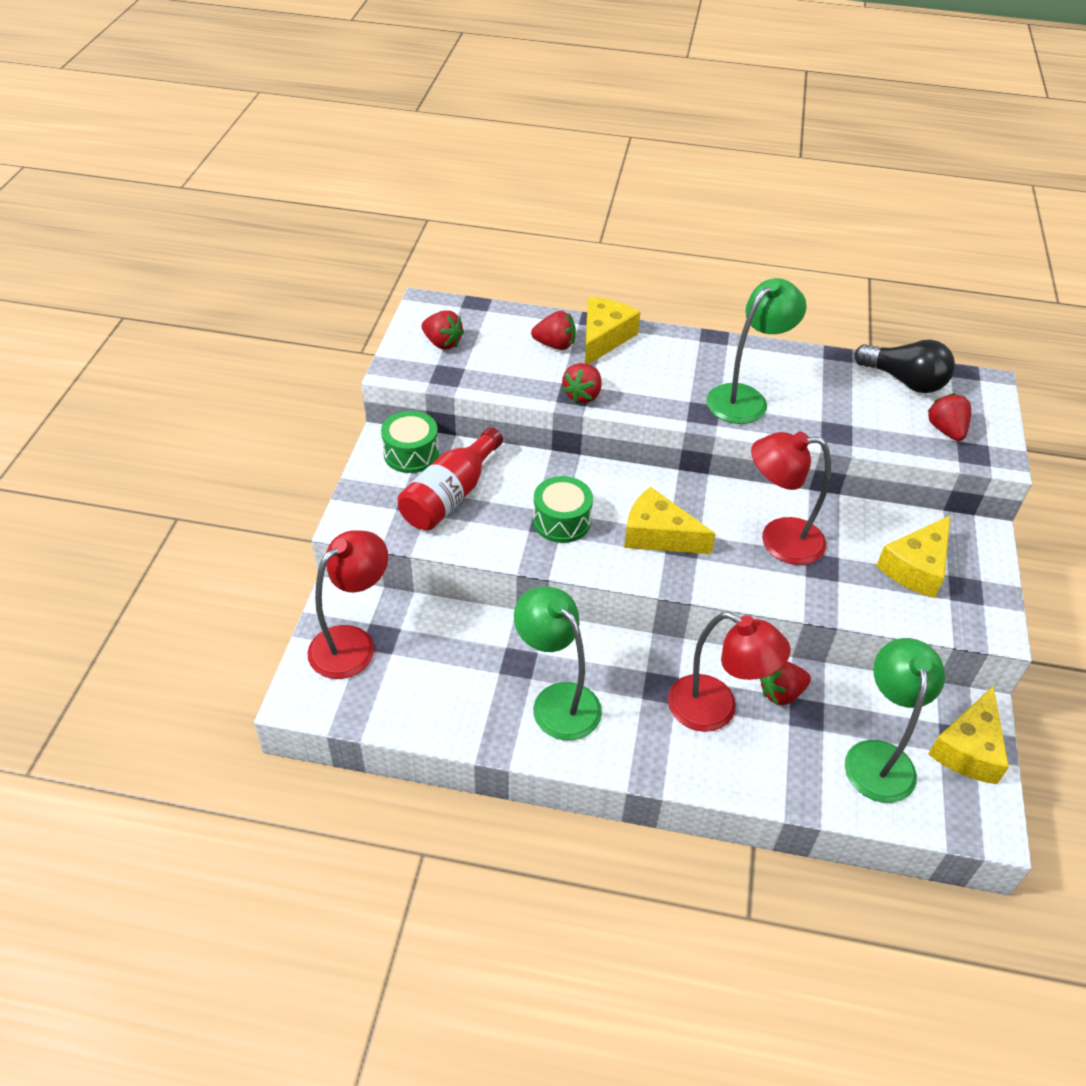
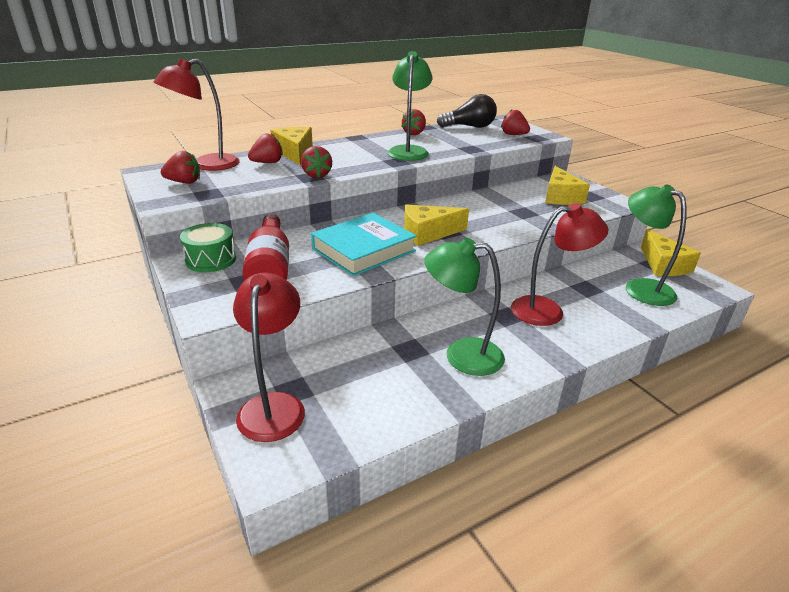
camera: 40 degrees left, 15 degrees down
(561, 521) = (363, 250): green drum -> turquoise book
(778, 540) = (489, 211): red lamp -> red lamp (206, 165)
(781, 693) = (563, 286): red strawberry -> red strawberry (414, 133)

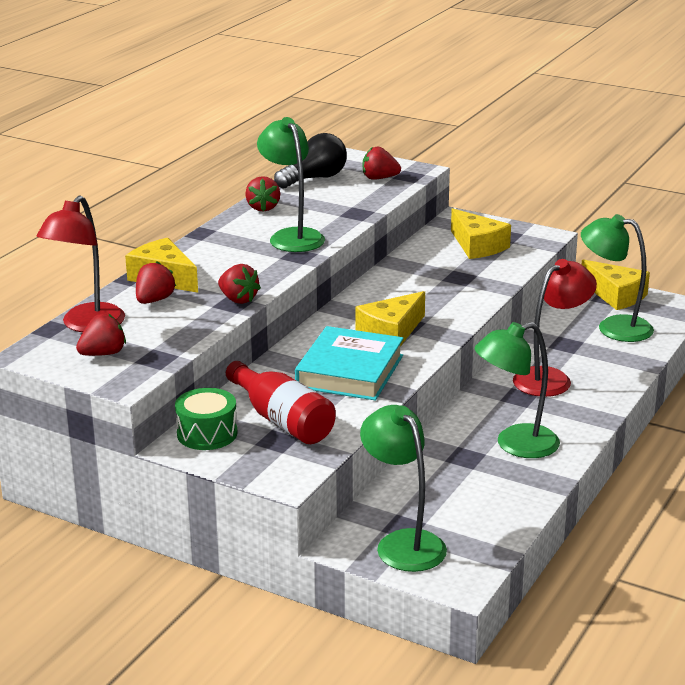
camera: 30 degrees left, 5 degrees down
(274, 405) = (403, 543): red lamp -> green lamp

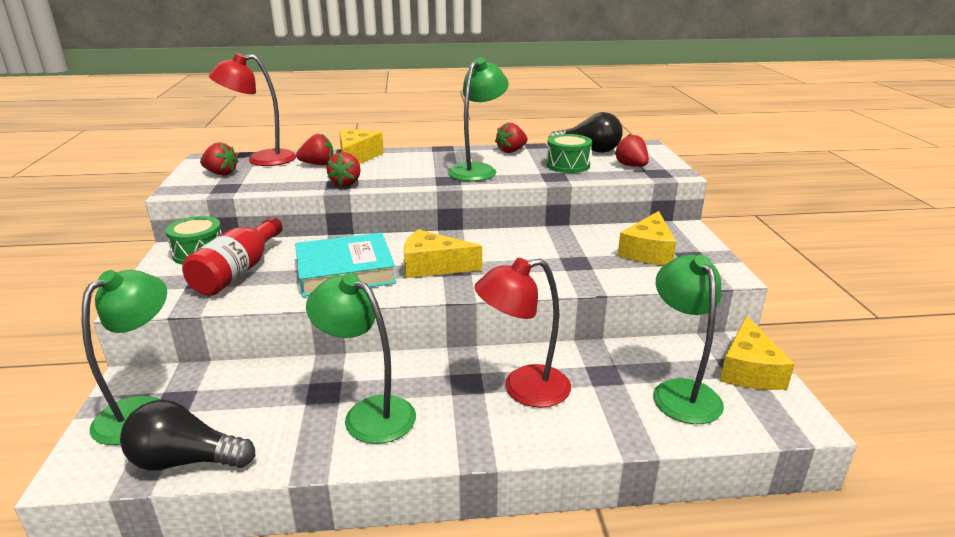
camera: 55 degrees right, 0 degrees up
(339, 199) = (568, 165): none -> green drum
(496, 532) = (185, 461): none -> black light bulb
(550, 378) = (523, 389): red lamp -> red lamp turned 150 degrees clockwise

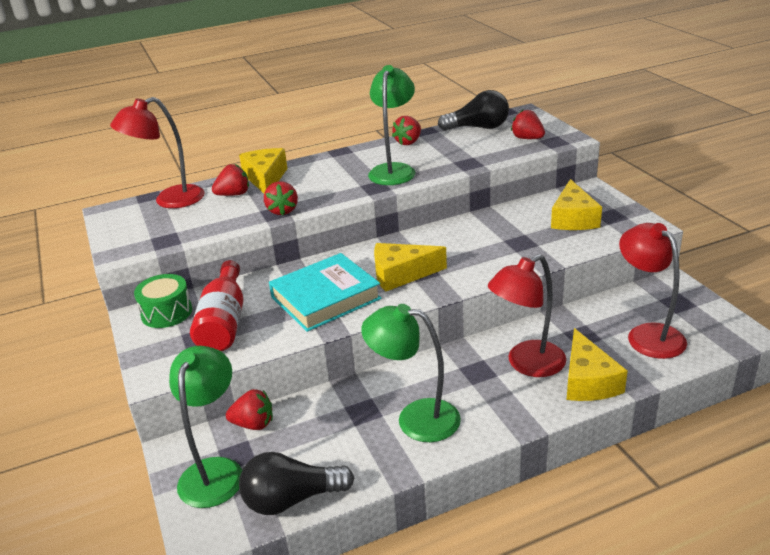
camera: 15 degrees left, 5 degrees up
(221, 173) = (144, 225): red strawberry -> red strawberry (254, 424)
(568, 165) = (472, 149): green drum -> none
(680, 392) = (647, 334): green lamp -> red lamp
(749, 370) = (688, 303): yellow cheese -> yellow cheese (588, 381)

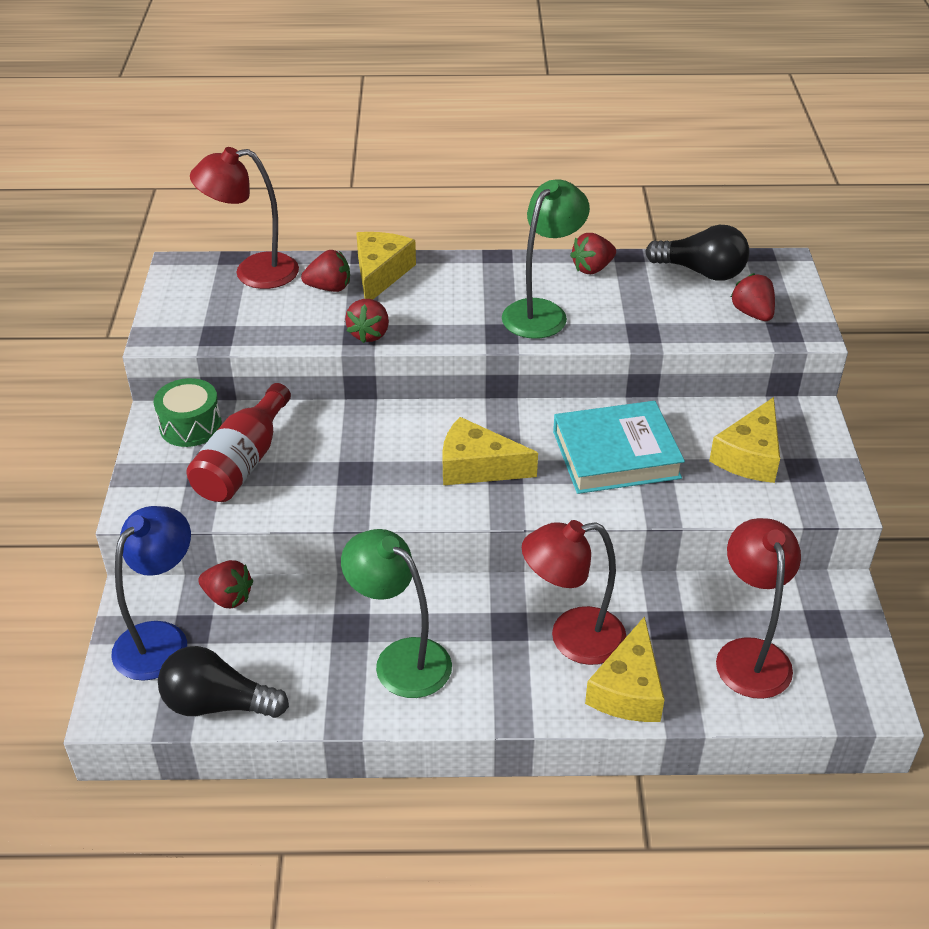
camera: 20 degrees right, 10 degrees up
(215, 471) = (161, 639): green lamp -> blue lamp
(325, 298) = (371, 469): turquoise book -> turquoise book (616, 454)

